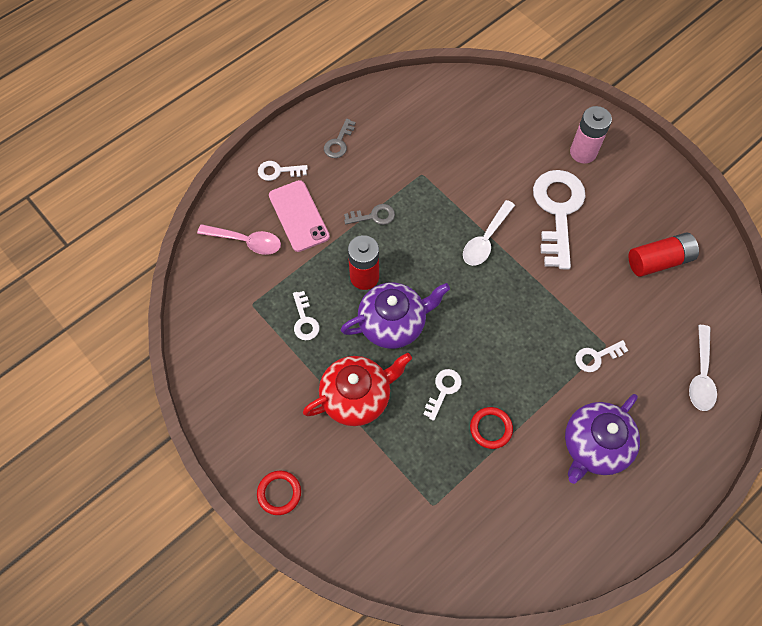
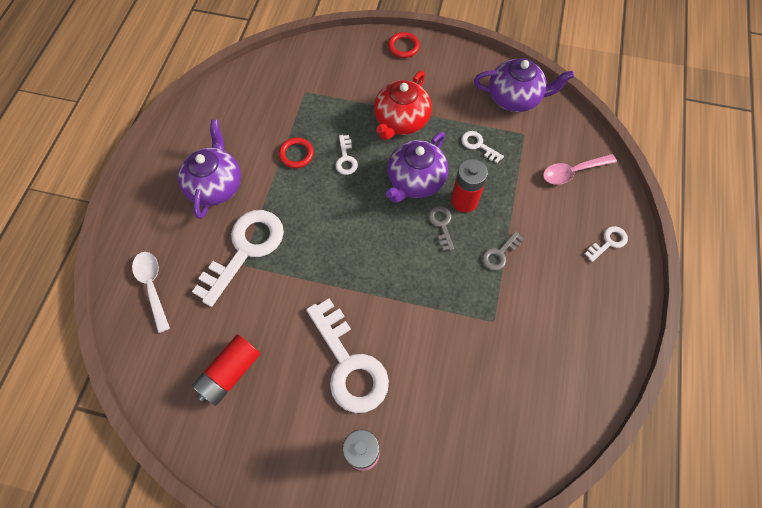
camera: 145 degrees right, 0 degrees up
(223, 346) = (515, 98): none -> purple teapot
(298, 216) = (555, 216): pink phone -> none
(339, 142) = (588, 303): grey key -> grey key (441, 225)
(485, 240) = (394, 293): white spoon -> none
(596, 357) = (245, 250): white key -> white key, size x2.20

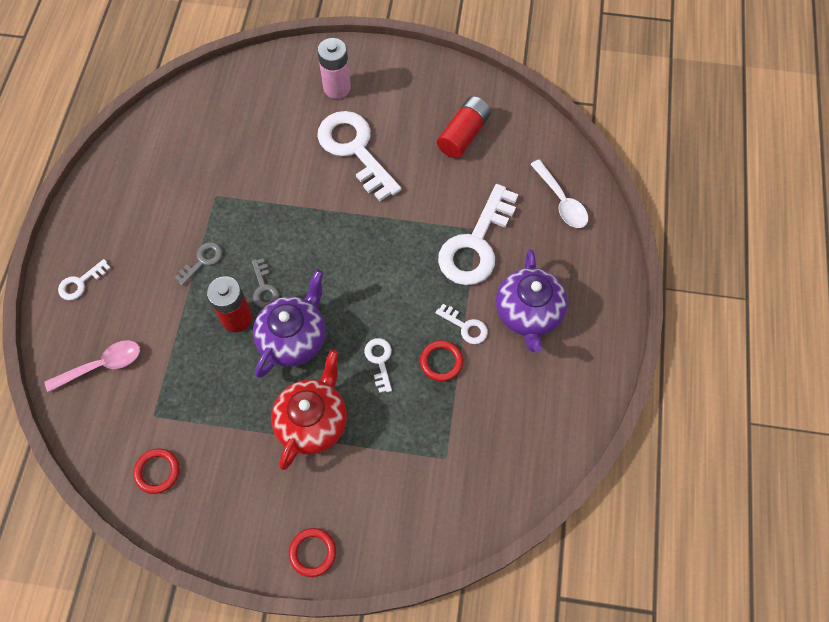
camera: 175 degrees right, 0 degrees up
(478, 145) = (214, 393): white key -> white key (465, 326)
(515, 98) = (157, 471): purple teapot -> red ring

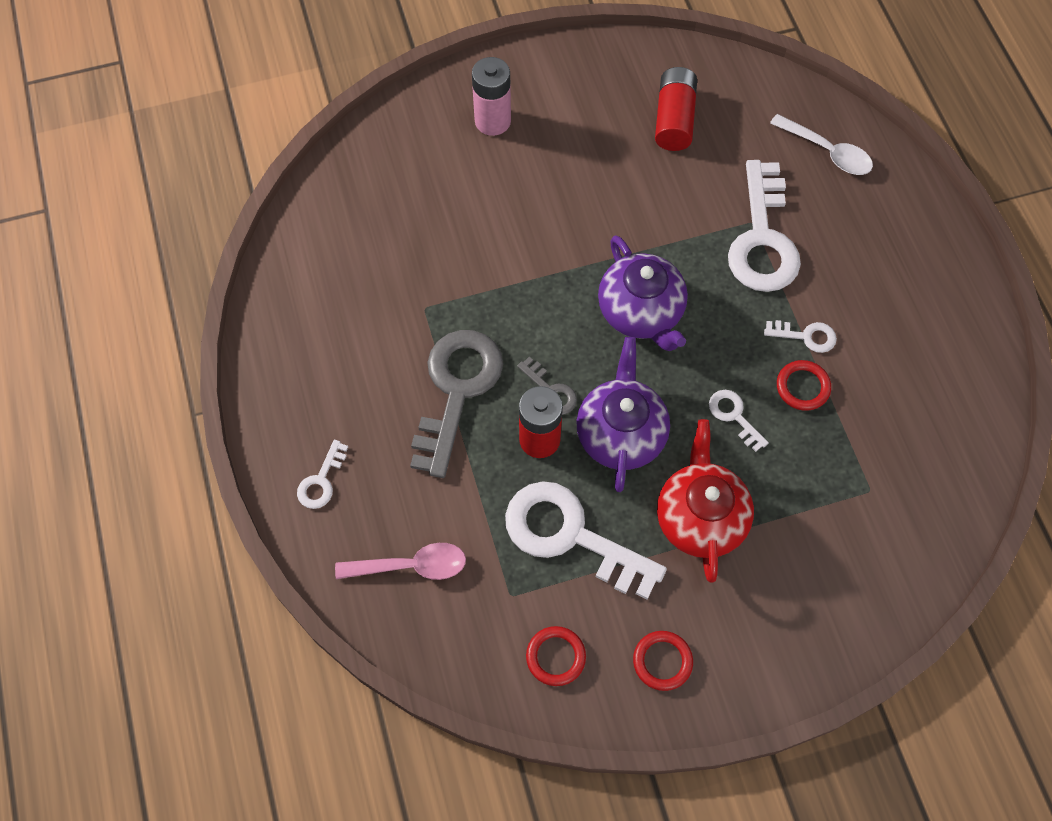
camera: 25 degrees left, 0 degrees up
(102, 365) = (411, 566): pink spoon -> pink spoon turned 45 degrees clockwise
(202, 261) = (456, 391): grey key -> grey key, size x2.20
(312, 552) = (788, 662): red ring -> red ring (662, 661)
(355, 150) = (559, 186): white key -> white key (571, 536)
(528, 313) = (865, 292): purple teapot -> purple teapot (641, 312)

